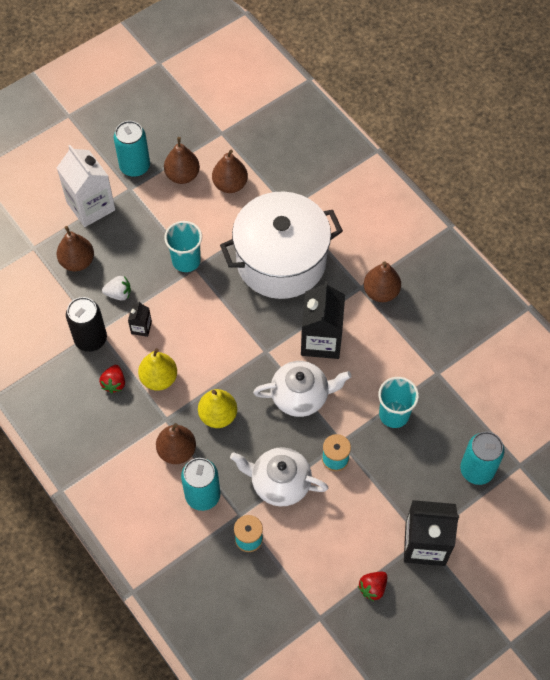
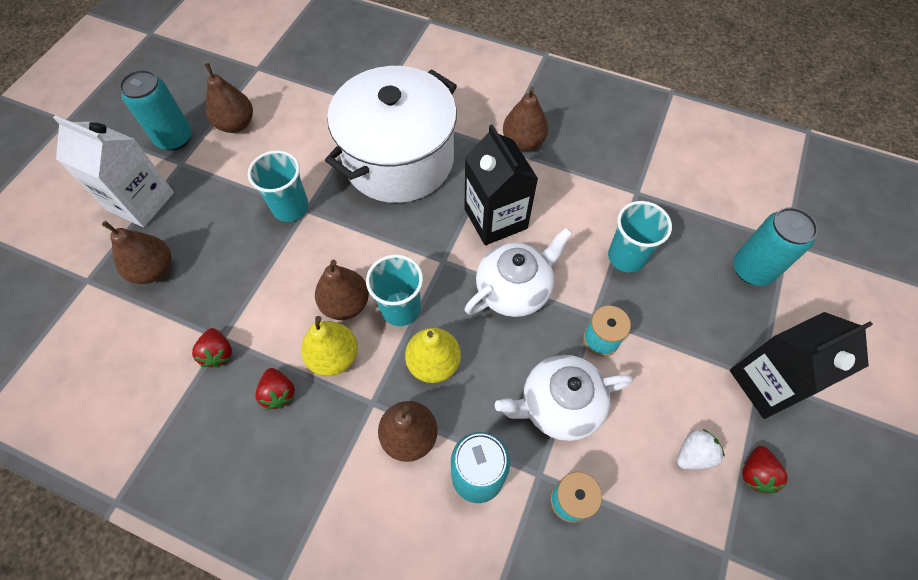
camera: 30 degrees left, 0 degrees up
(90, 339) = (218, 353): black can -> red strawberry
(119, 294) = (227, 282): white strawberry -> white strawberry (693, 454)
(141, 327) = (277, 307): black carton -> none
(218, 369) = (401, 308): none -> turquoise cup
(230, 184) = (296, 111): brown pear -> brown pear (346, 304)

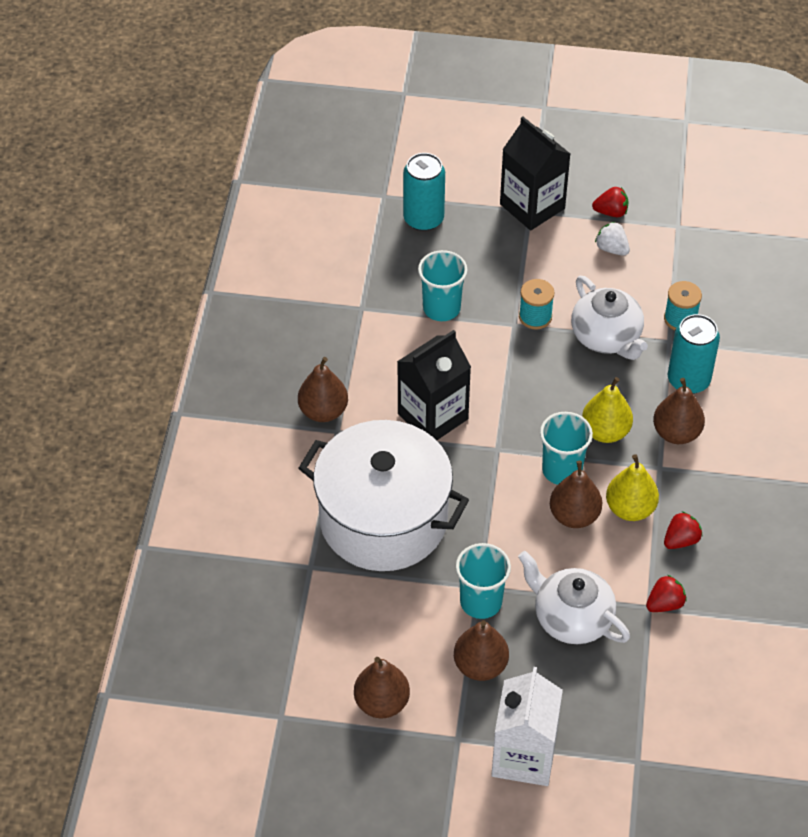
camera: 105 degrees left, 10 degrees down
(154, 270) = (601, 701): brown pear -> brown pear (480, 665)
(174, 138) = (424, 762): turquoise can -> none
(514, 289) = (508, 386): white teapot -> white teapot (571, 618)

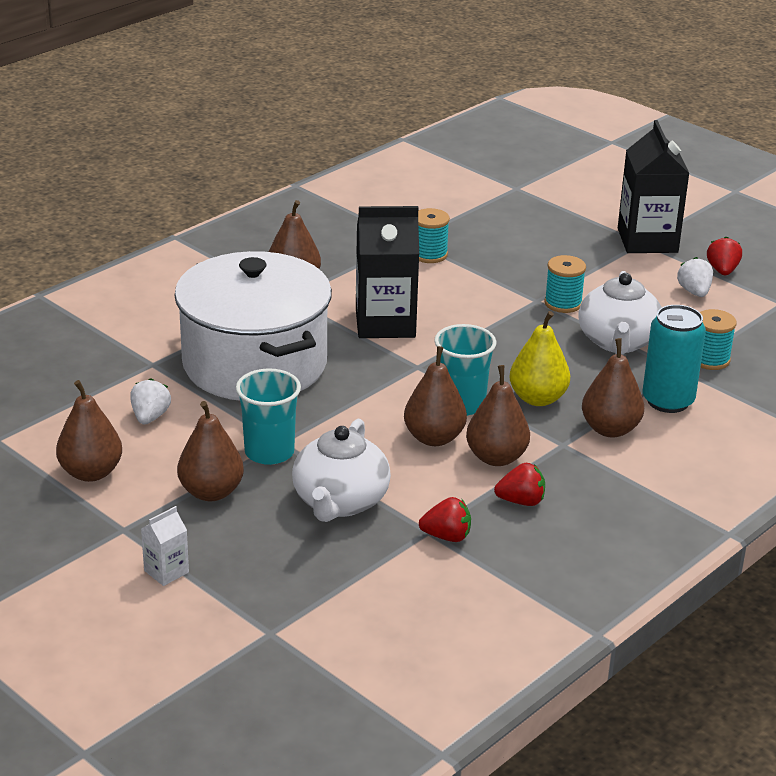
camera: 35 degrees right, 20 degrees down
(365, 622) = (150, 417): none -> white strawberry
(392, 317) = (429, 254): none -> turquoise spool
(423, 219) = (534, 212): turquoise can -> none
(441, 308) = (481, 266): turquoise cup -> none
(524, 756) = (166, 571): white carton -> white carton, size x0.46
(571, 618) = (340, 502): white teapot -> white teapot turned 150 degrees counterclockwise
(611, 212) = (722, 271): red strawberry -> red strawberry turned 120 degrees counterclockwise
(630, 508) = (496, 457): yellow pear -> brown pear

